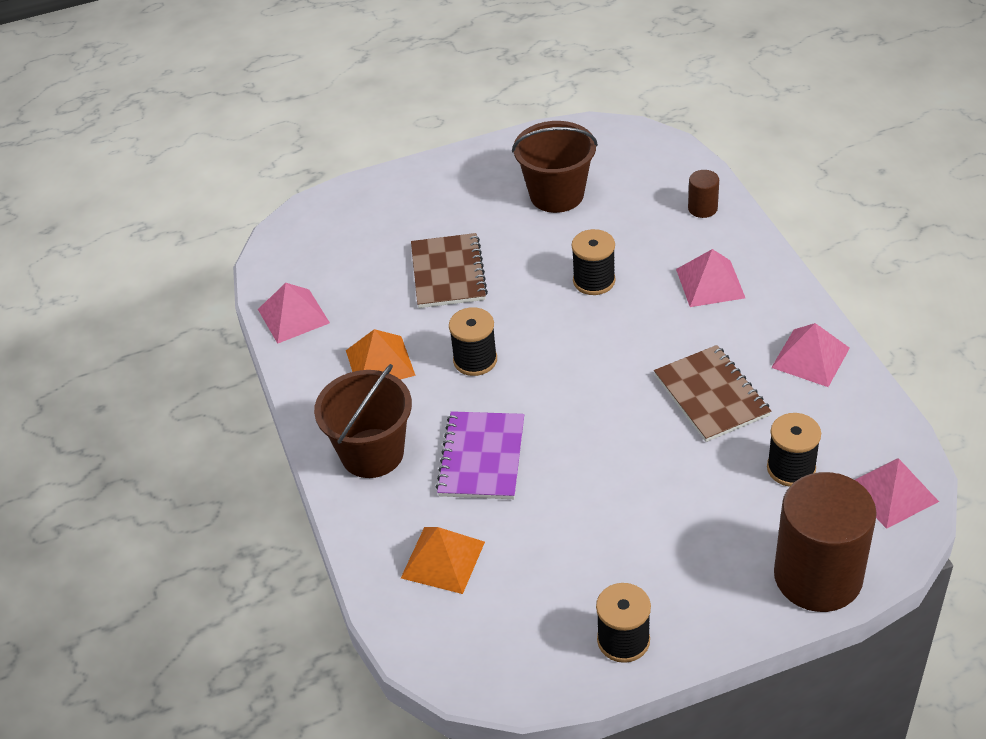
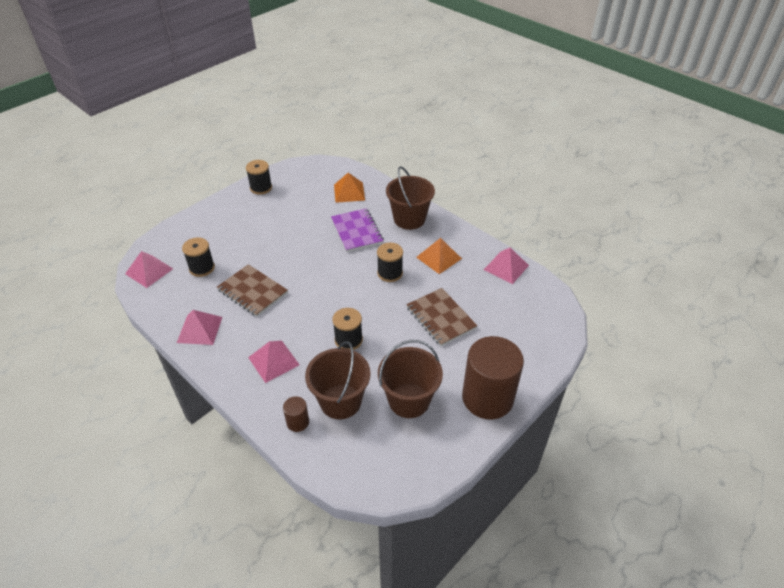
camera: 150 degrees right, 0 degrees up
(640, 215) = (340, 401): none -> brown bucket
(818, 576) = (183, 228): brown cylinder -> brown cylinder (487, 398)

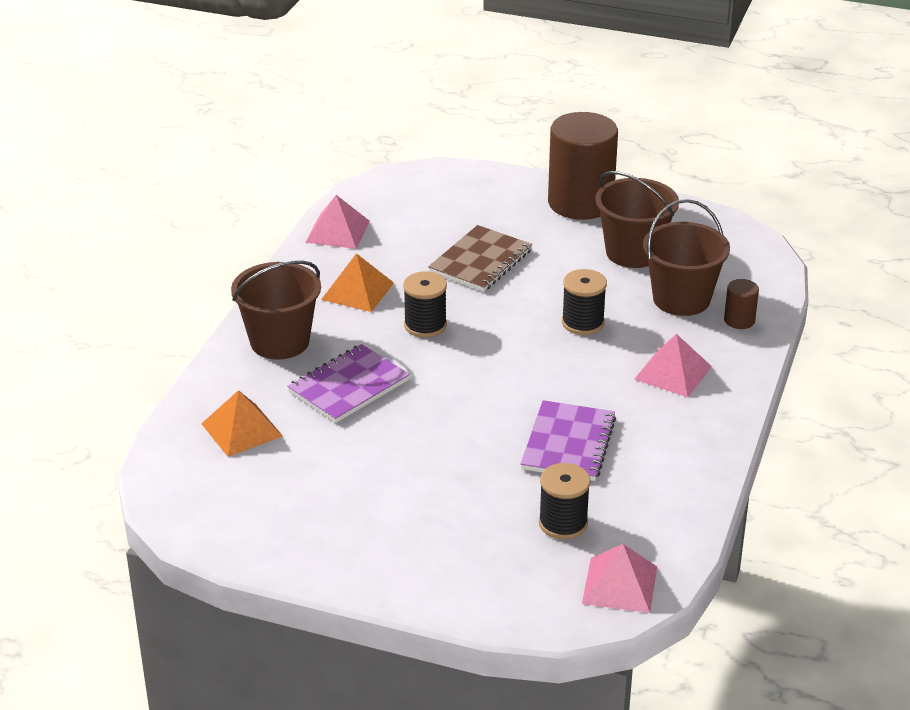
camera: 115 degrees left, 10 degrees down
(199, 329) = (683, 464): pink pyramid -> none
(252, 291) = (568, 443): brown notebook -> purple notebook
(261, 188) = (295, 549): black spool -> none

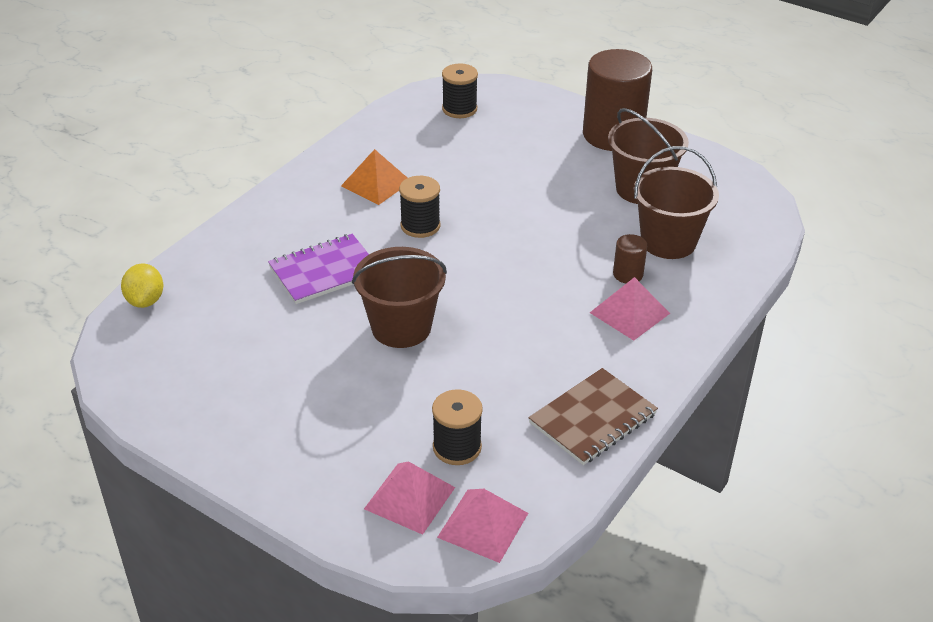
camera: 15 degrees right, 5 degrees up
(174, 447) = (145, 300): none -> yellow lemon
(242, 429) = (211, 295): orange pyramid -> none
(280, 341) = (286, 218): brown bucket -> brown bucket (401, 327)
(337, 231) = (385, 127): pink pyramid -> pink pyramid (409, 498)
(480, 261) = (498, 174): brown notebook -> brown notebook (593, 418)
(568, 443) = (498, 366): purple notebook -> none
(582, 323) = (565, 248): black spool -> black spool (459, 109)
(739, 320) = (716, 272): brown cylinder -> brown cylinder (628, 274)

